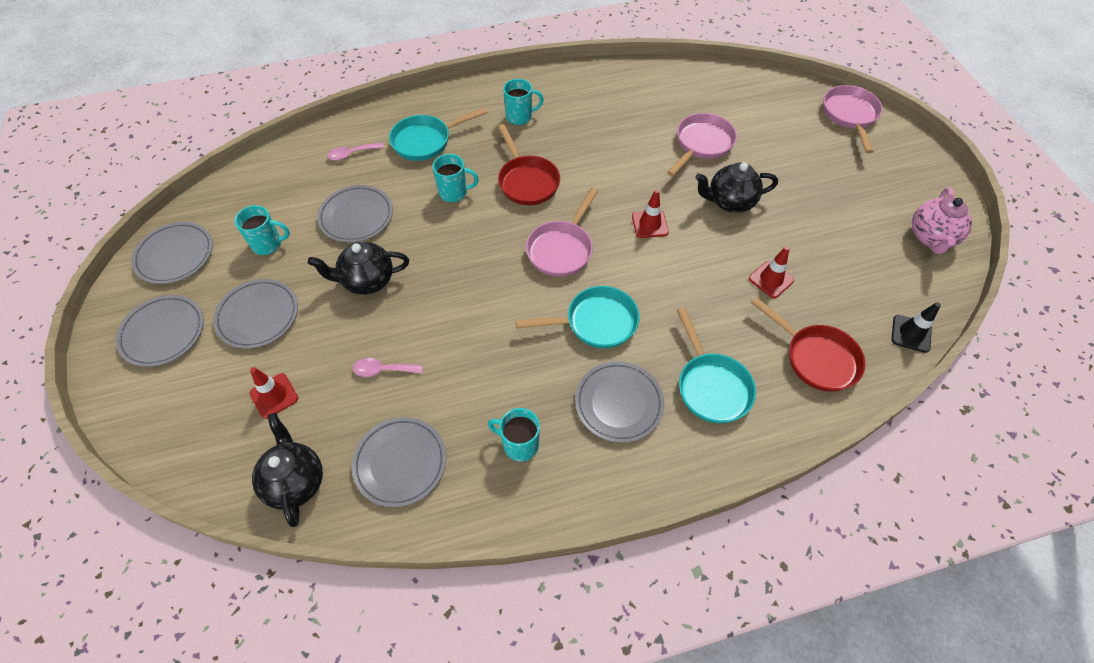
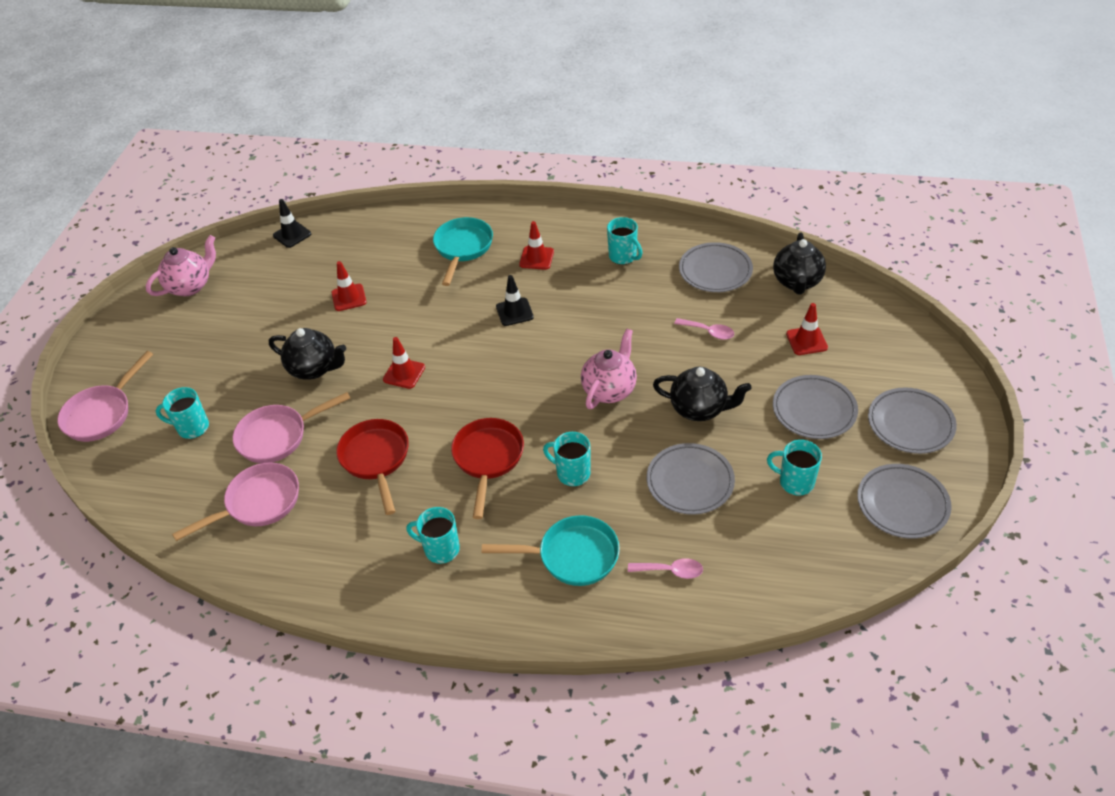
camera: 150 degrees left, 10 degrees down
(457, 271) = (609, 390): none -> pink teapot
(562, 249) = (500, 378): pink pan -> pink pan (258, 503)
(595, 322) = (514, 312): turquoise pan -> black traffic cone
(618, 403) = (536, 258): grey plate -> red traffic cone
(772, 129) = (192, 427): none -> turquoise mug
(816, 358) = (373, 242): red pan -> red pan (376, 459)

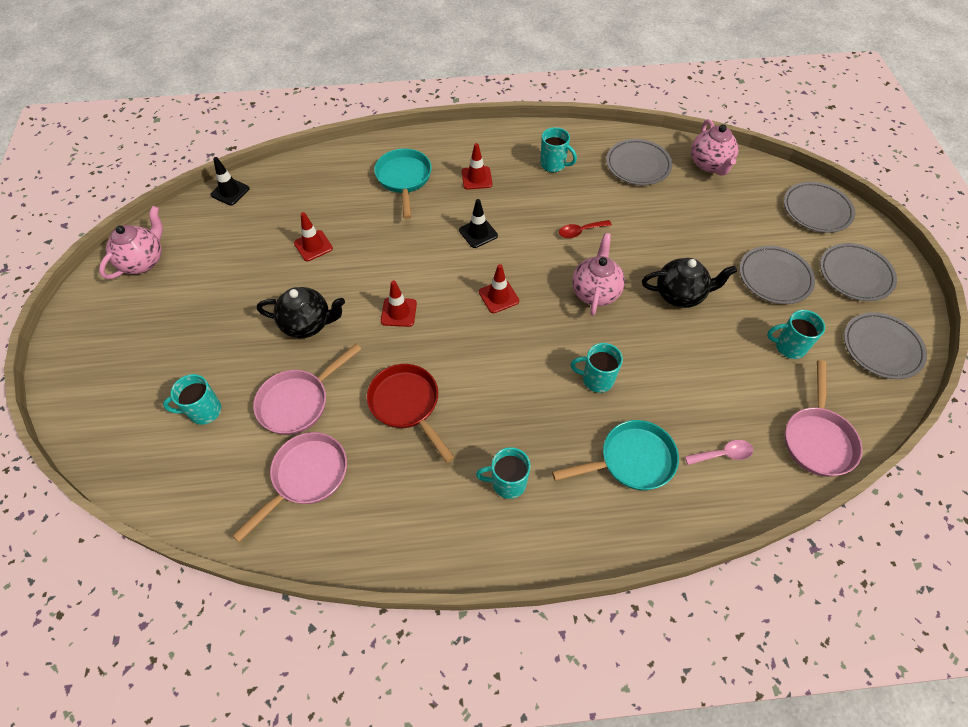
camera: 20 degrees left, 10 degrees up
(102, 414) = (98, 416): pink pan -> pink pan (817, 439)
(488, 459) = (514, 382): red pan -> none
(621, 328) = (580, 231): none -> red spoon
(690, 482) = (702, 365): grey plate -> grey plate (816, 210)
(708, 332) = (656, 222): pink spoon -> none
(797, 282) = (709, 164): black teapot -> pink teapot
(806, 341) = (740, 216): red traffic cone -> red traffic cone (498, 296)

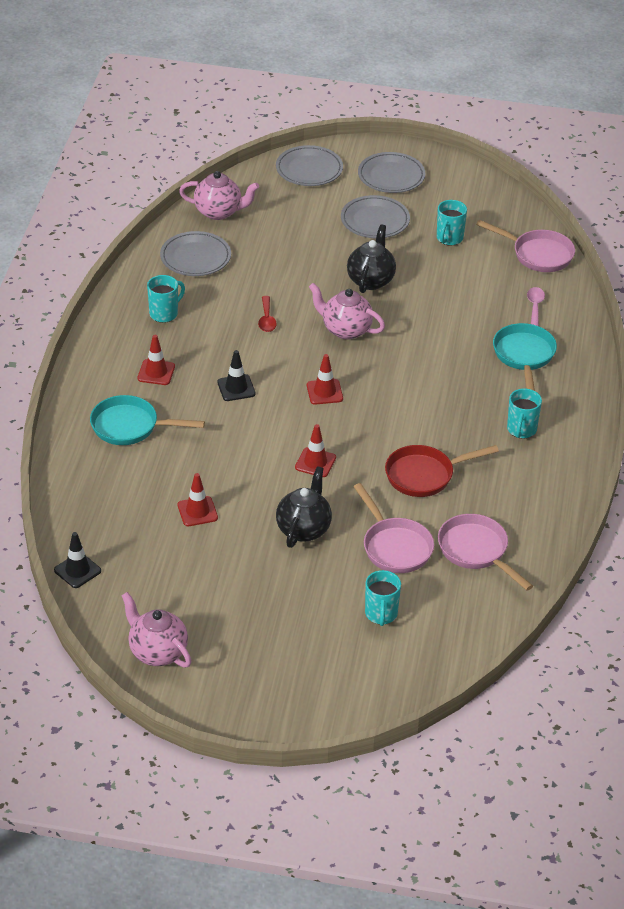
camera: 75 degrees left, 15 degrees down
(596, 379) = (440, 354): turquoise mug -> none
(881, 348) = (469, 191): grey plate -> none

